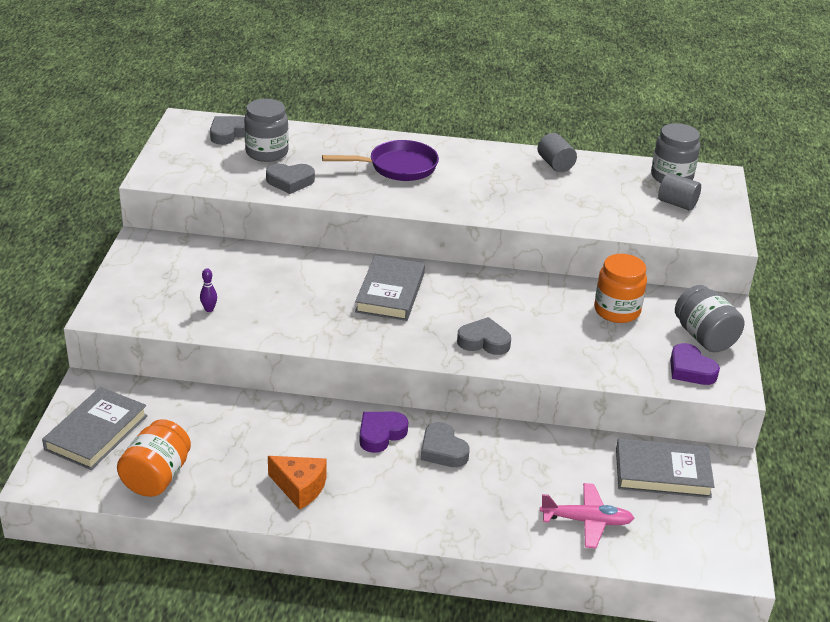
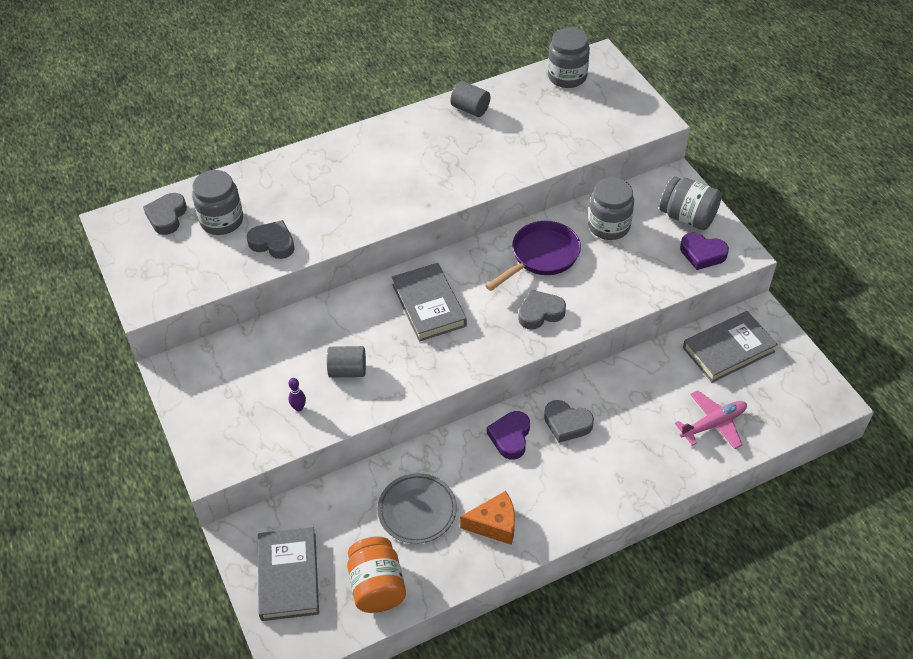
camera: 30 degrees left, 15 degrees up
(245, 443) = (417, 510): none -> grey plate
(290, 181) = (273, 243): grey heart -> grey heart turned 120 degrees counterclockwise
(397, 167) = (348, 178): purple pan -> purple pan (541, 256)
(617, 310) = (609, 226): orange jar -> grey jar
(677, 203) = (593, 103): grey cylinder -> grey cylinder (347, 370)

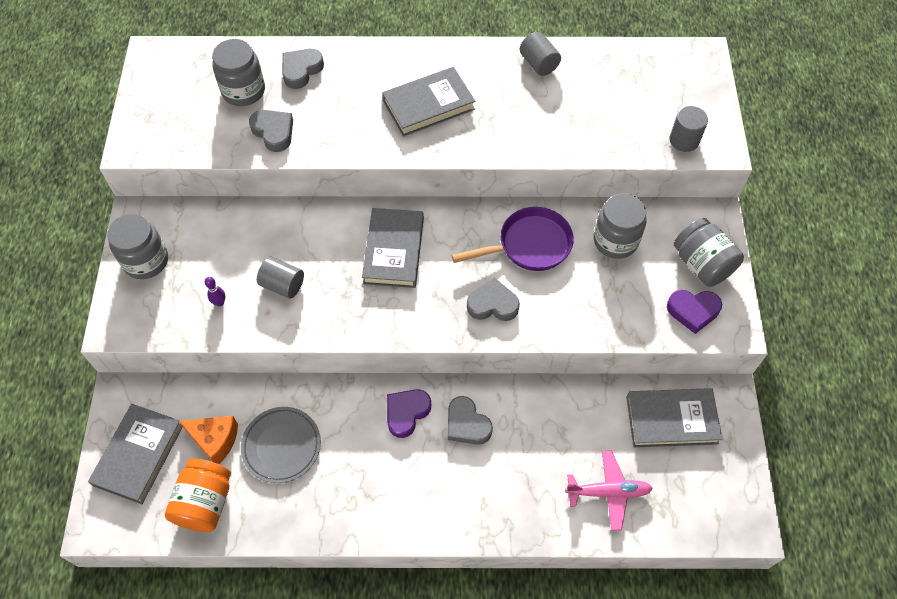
camera: 25 degrees right, 10 degrees up
(167, 216) = (200, 67): grey heart -> grey heart (301, 70)
(397, 173) = (428, 105): none -> grey book
(494, 525) = (341, 494): orange cheese -> orange cheese (215, 440)
(567, 76) = (657, 64): grey jar -> grey jar (146, 260)
(624, 124) = (684, 140): none -> grey cylinder
(702, 254) = (693, 311): purple heart -> purple heart turned 45 degrees counterclockwise

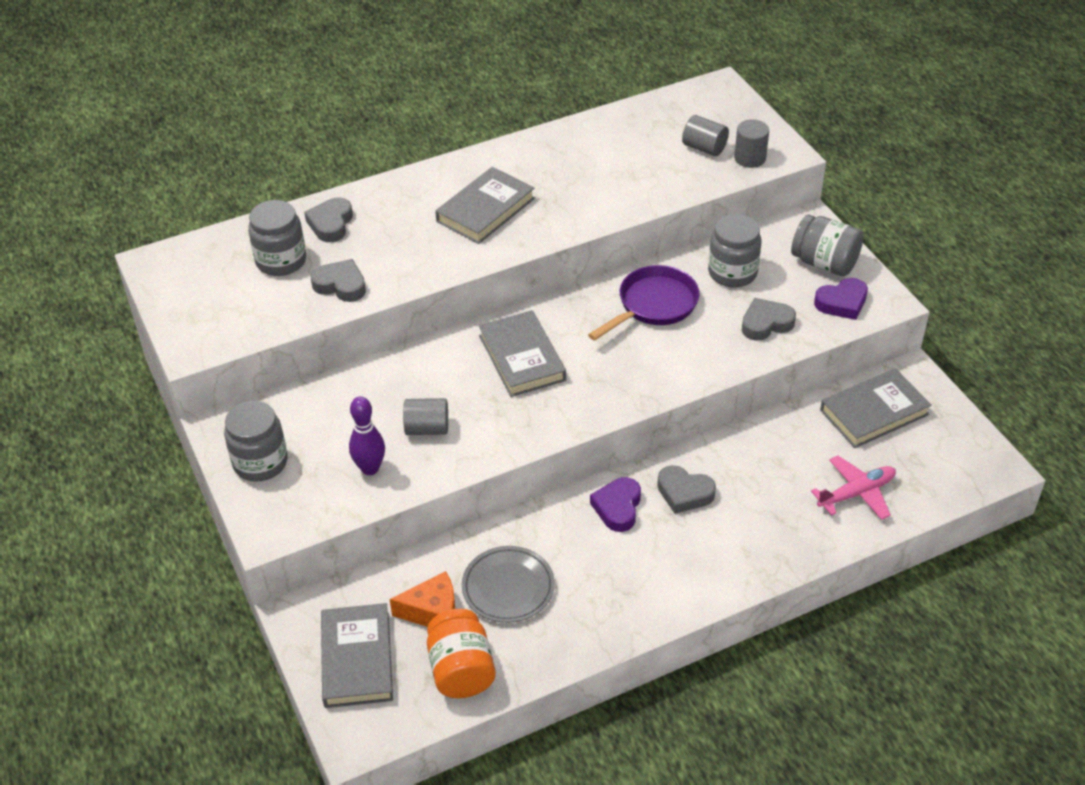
camera: 25 degrees left, 15 degrees down
(219, 302) = (370, 468): purple bowling pin -> purple bowling pin, size x1.78
(492, 304) = (652, 366): grey heart -> grey heart (766, 323)
(539, 63) = (570, 141): grey cylinder -> grey cylinder (704, 148)

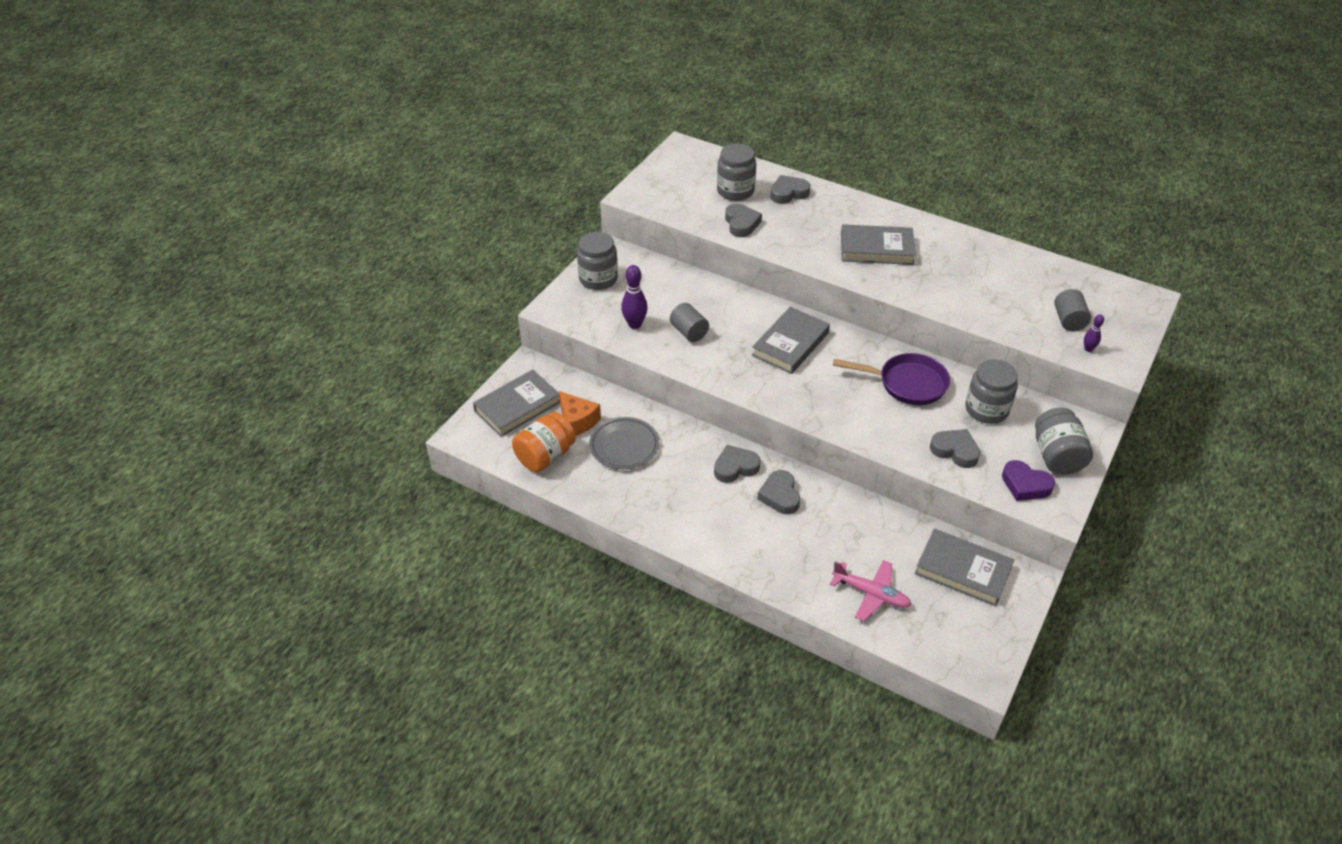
camera: 55 degrees right, 0 degrees up
(618, 507) = (735, 467): purple heart -> grey heart
(750, 158) = (1088, 349): grey cylinder -> purple bowling pin

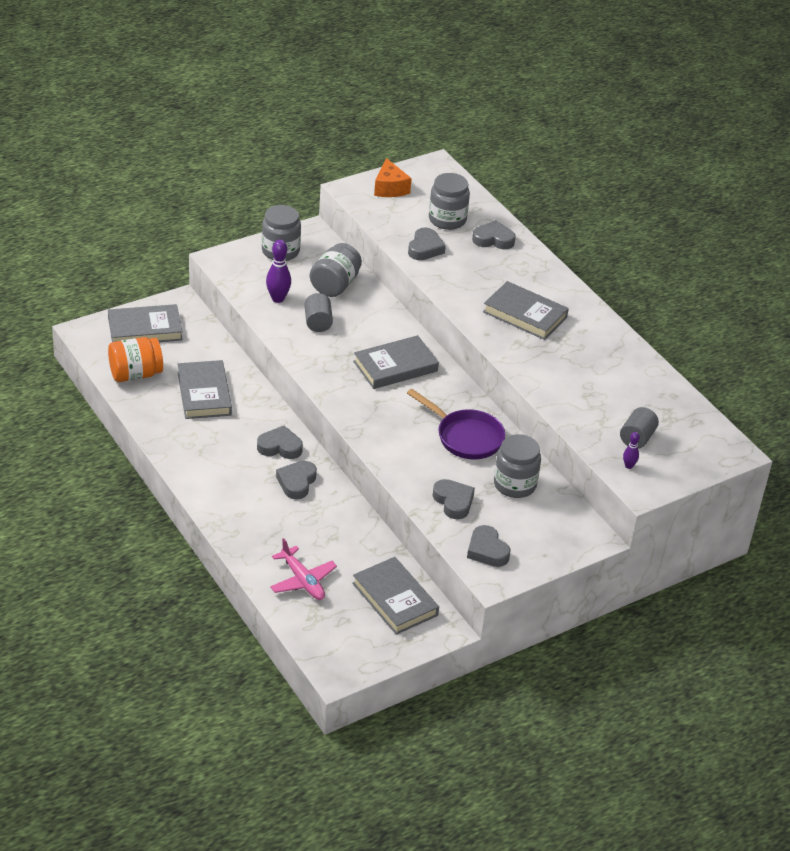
camera: 25 degrees right, 5 degrees down
(577, 421) = (183, 360): orange cheese -> orange cheese (390, 188)
(624, 446) = (204, 393): grey plate -> grey book
(1025, 485) = (487, 550): purple heart -> grey heart
(1056, 456) = (538, 543): grey jar -> grey jar (335, 285)

